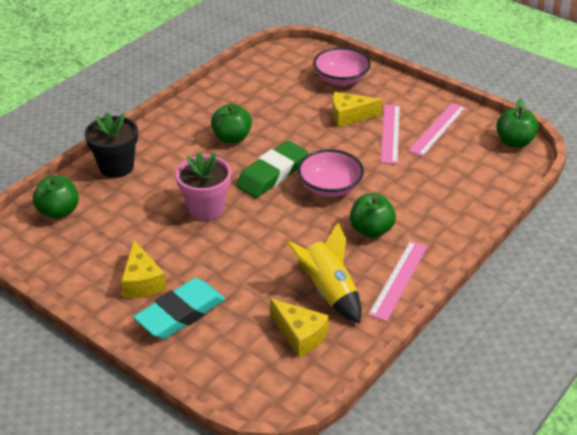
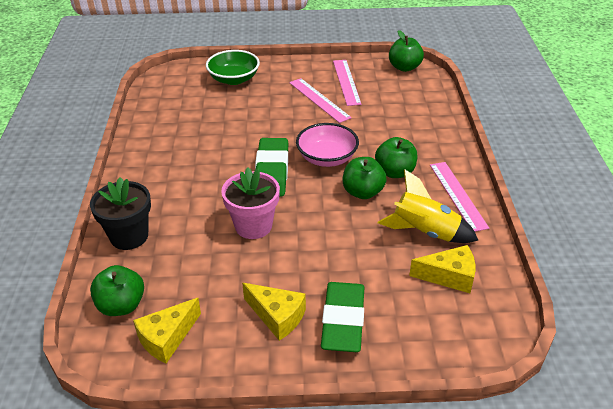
camera: 40 degrees left, 0 degrees up
(180, 313) = (343, 321): turquoise eraser -> green eraser
(232, 138) = (203, 161): green apple -> green apple (363, 192)
(341, 79) = (234, 79): pink bowl -> green bowl
(349, 116) = (274, 102): yellow cheese -> yellow cheese (167, 338)

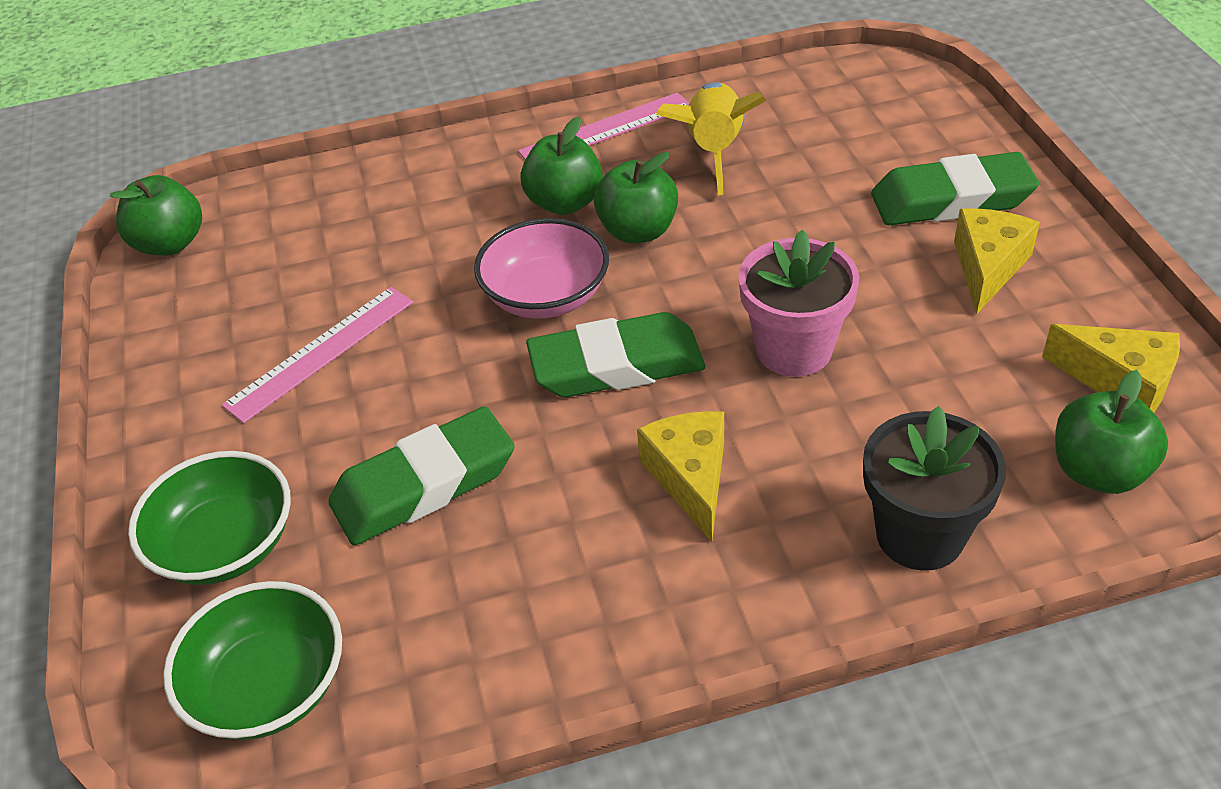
camera: 100 degrees left, 5 degrees up
(173, 86) = (269, 686): none -> green bowl
(235, 118) = (424, 485): none -> green eraser
(346, 82) = (236, 323): pink ruler -> none
(449, 276) = (801, 118): yellow cheese -> yellow cheese (690, 478)

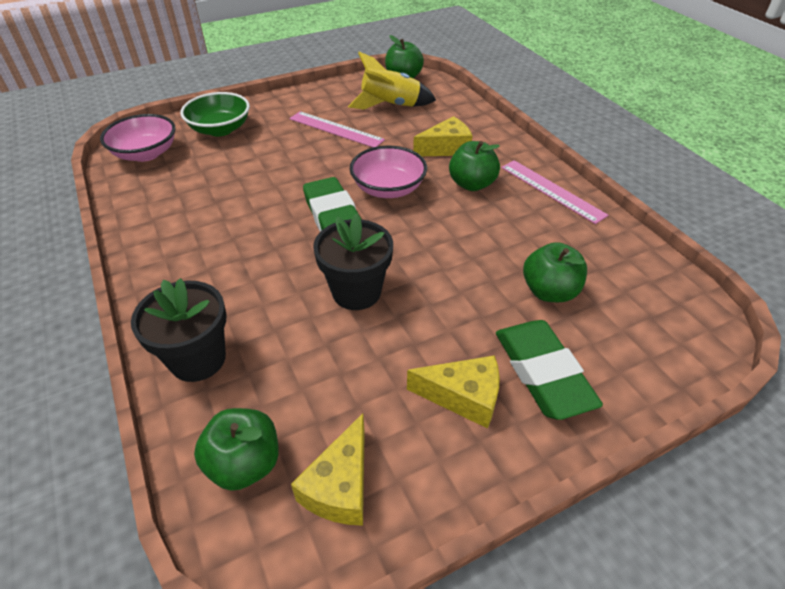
camera: 75 degrees right, 0 degrees up
(269, 686) = (146, 153): green bowl -> pink bowl
(424, 485) = (250, 172): green eraser -> none
(638, 231) = (454, 215): green apple -> green apple (549, 291)
(690, 478) = (250, 257): yellow cheese -> yellow cheese (446, 148)
(713, 150) = (550, 238): yellow rocket -> yellow rocket (390, 106)
(794, 349) = (356, 292): pink flower pot -> black flower pot

